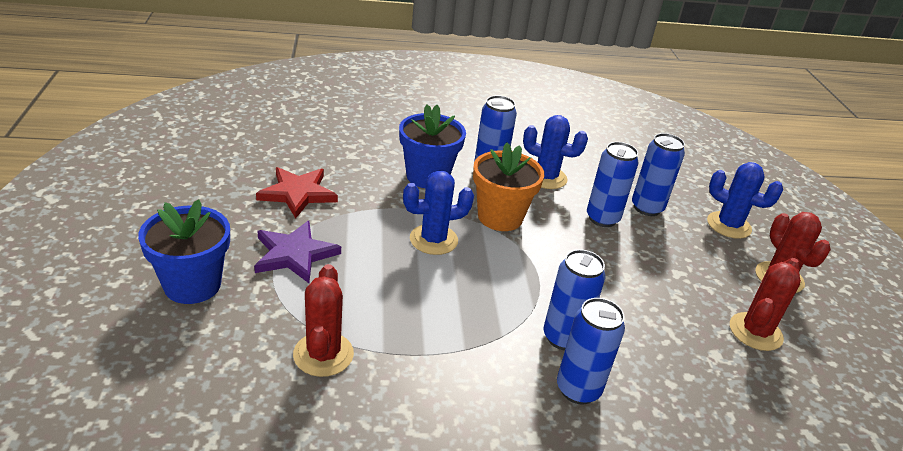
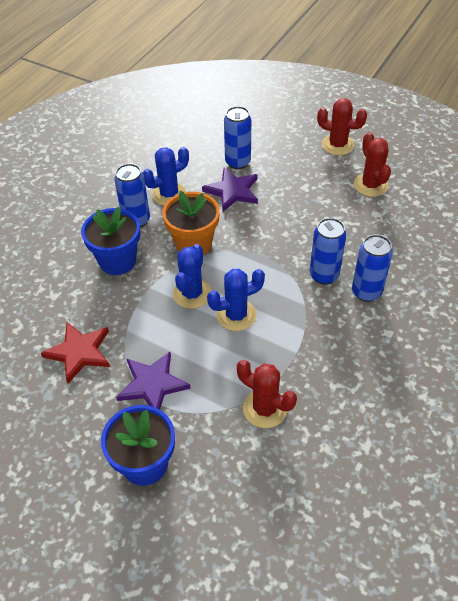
camera: 50 degrees left, 15 degrees up
(602, 218) = (232, 191): blue can -> purple star
(728, 225) = (280, 135): blue cactus -> blue cactus (236, 315)

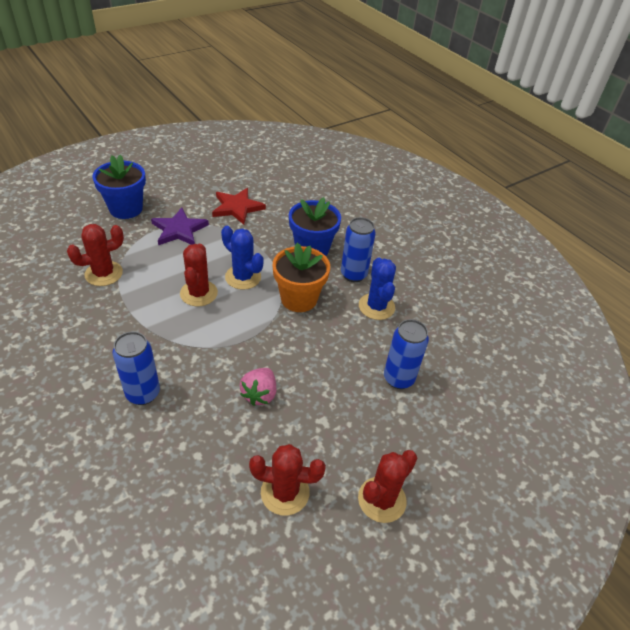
camera: 110 degrees right, 5 degrees down
(232, 191) = (353, 354): purple star -> none
(236, 315) = (199, 293): blue cactus -> red cactus
(310, 226) = (259, 394): none -> pink strawberry
(324, 275) = (190, 371): blue can -> none

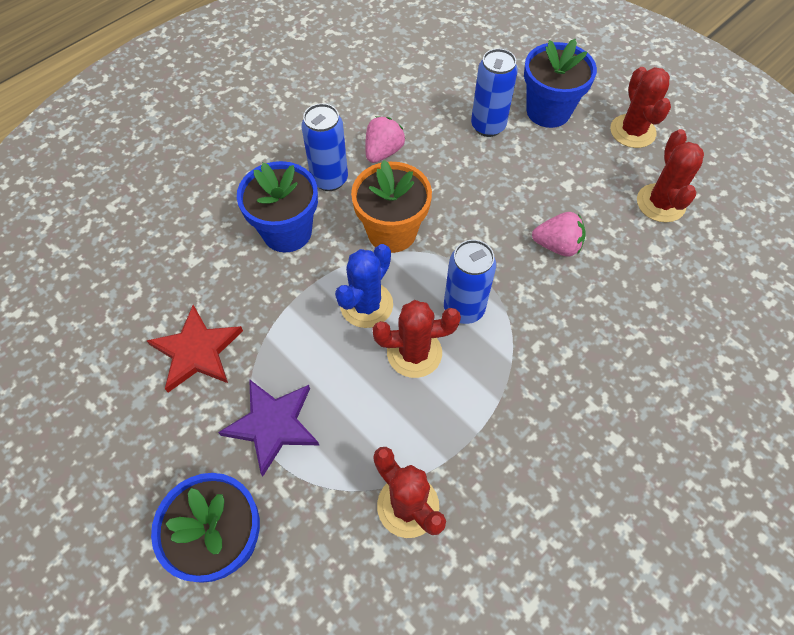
camera: 95 degrees left, 15 degrees up
(143, 393) = (604, 366): blue can -> blue can (464, 309)
(376, 306) = (383, 152): blue cactus -> pink strawberry
(382, 499) = (632, 131): red cactus -> red cactus turned 45 degrees clockwise
(414, 430) = (548, 111): none -> blue flower pot

